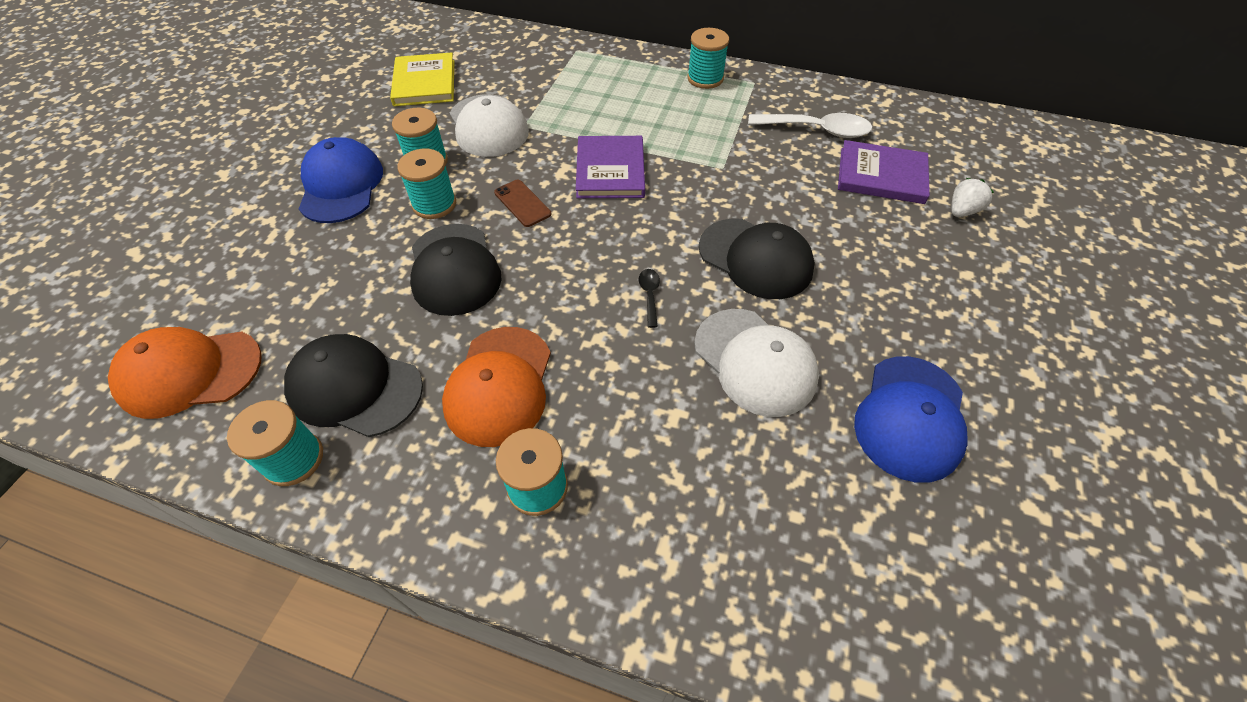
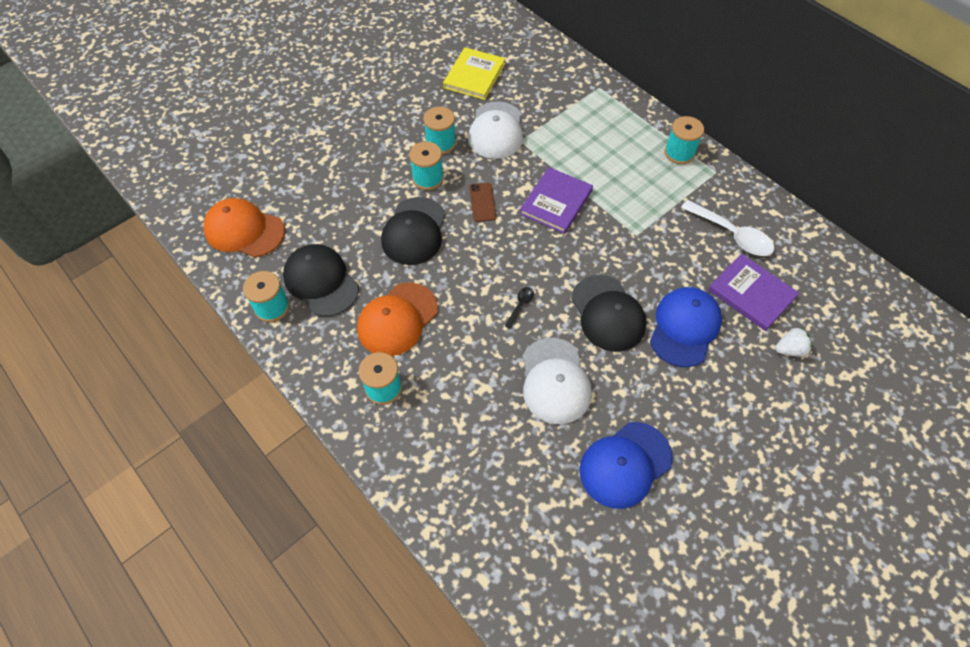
camera: 30 degrees right, 5 degrees up
(341, 185) = (380, 139): blue cap -> blue cap (684, 327)

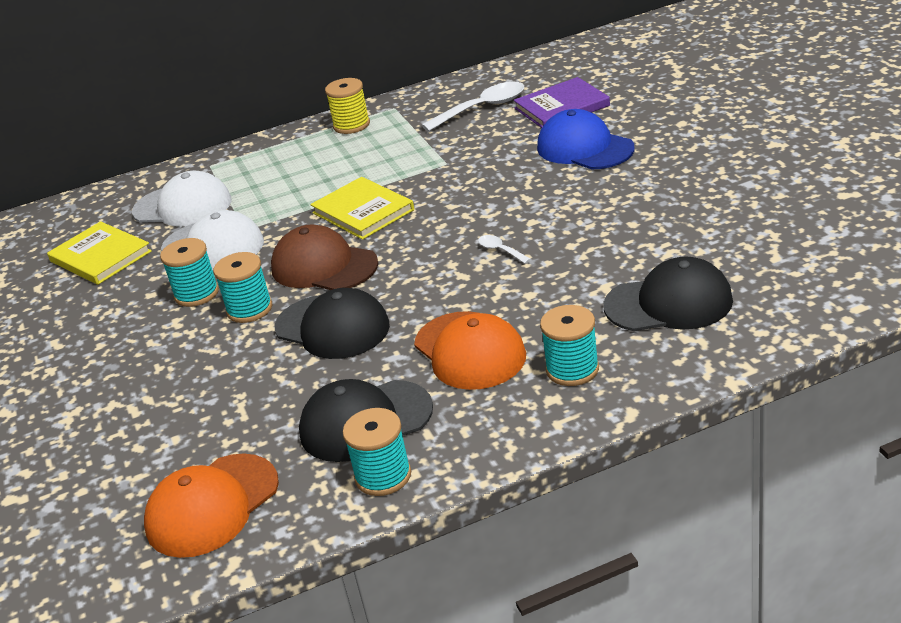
camera: 65 degrees left, 25 degrees down
(482, 202) = (324, 266): brown phone -> brown cap
(520, 305) = (500, 250): black spoon -> white spoon
(555, 381) = (617, 235): white cap -> white cap (183, 206)
(556, 202) = (363, 211): purple book -> yellow book
(608, 313) = (543, 192): black cap -> black cap (669, 303)
(625, 464) = (738, 201): blue cap -> none
(679, 153) = (351, 125): turquoise spool -> yellow spool
(789, 349) = (637, 96): white strawberry -> none

